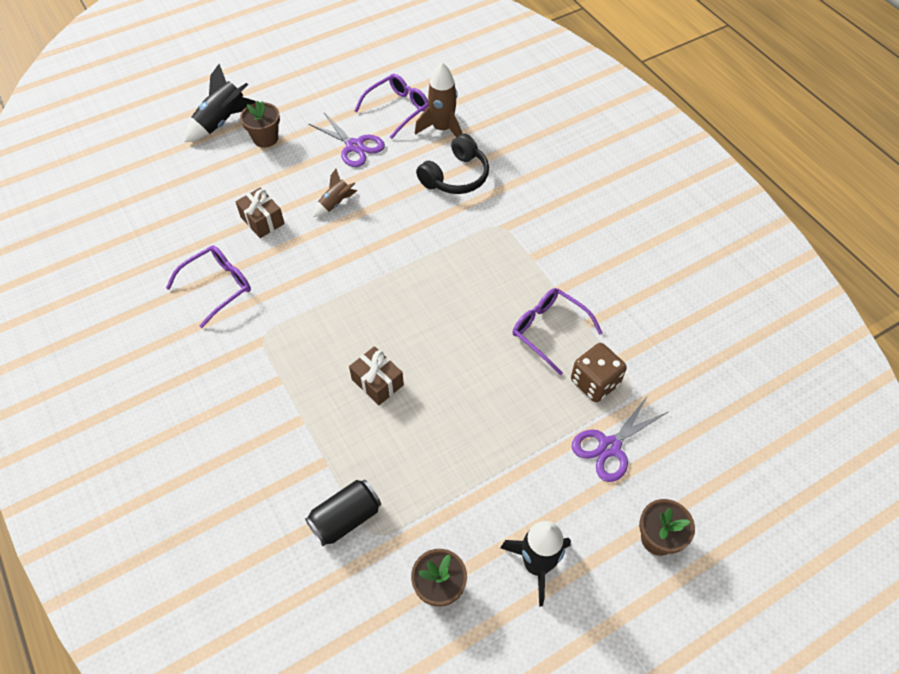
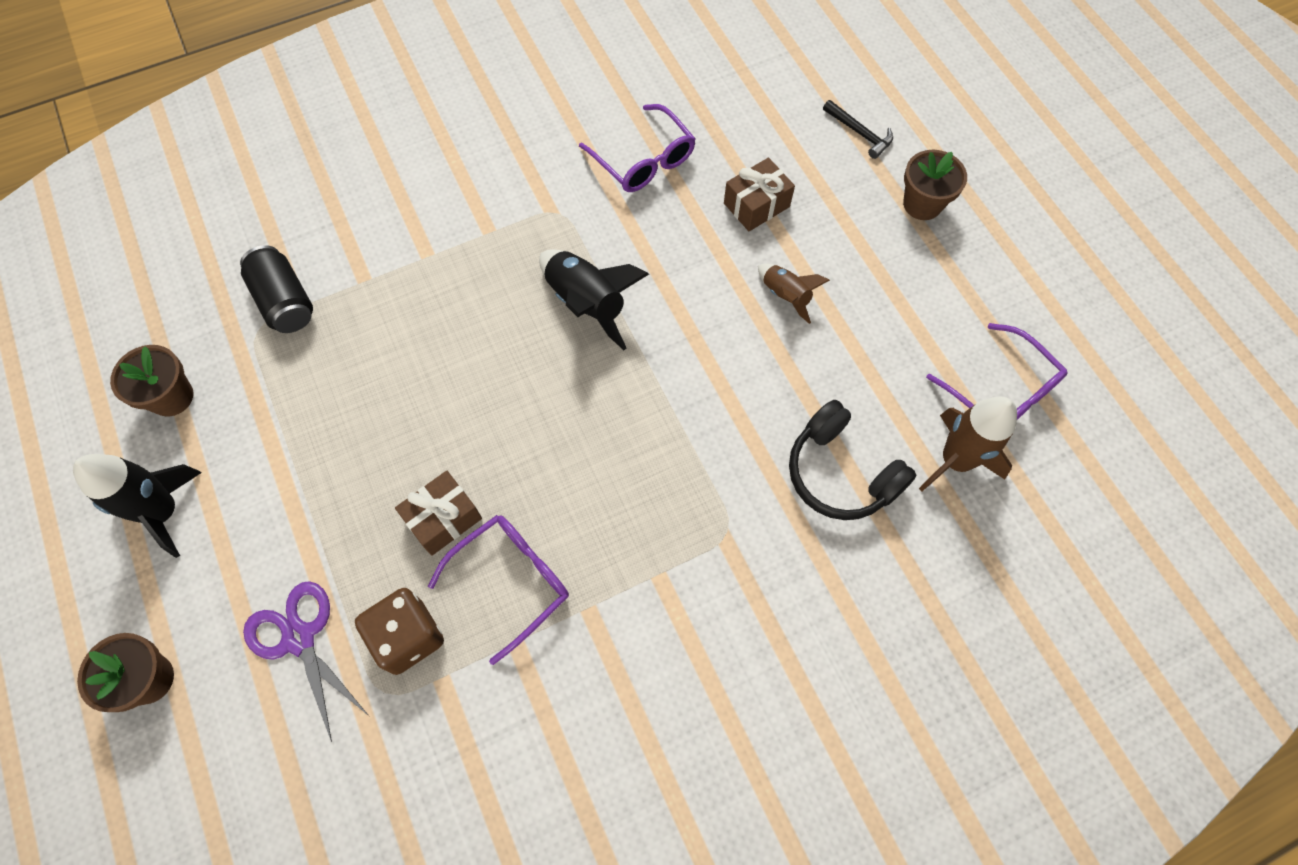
camera: 95 degrees right, 10 degrees up
(204, 168) = (859, 133): none -> black hammer
(222, 122) = (955, 148): black rocket -> black rocket (586, 303)
(354, 146) = (909, 324): purple scissors -> none
(377, 382) = (464, 341): brown gift -> brown gift (443, 519)

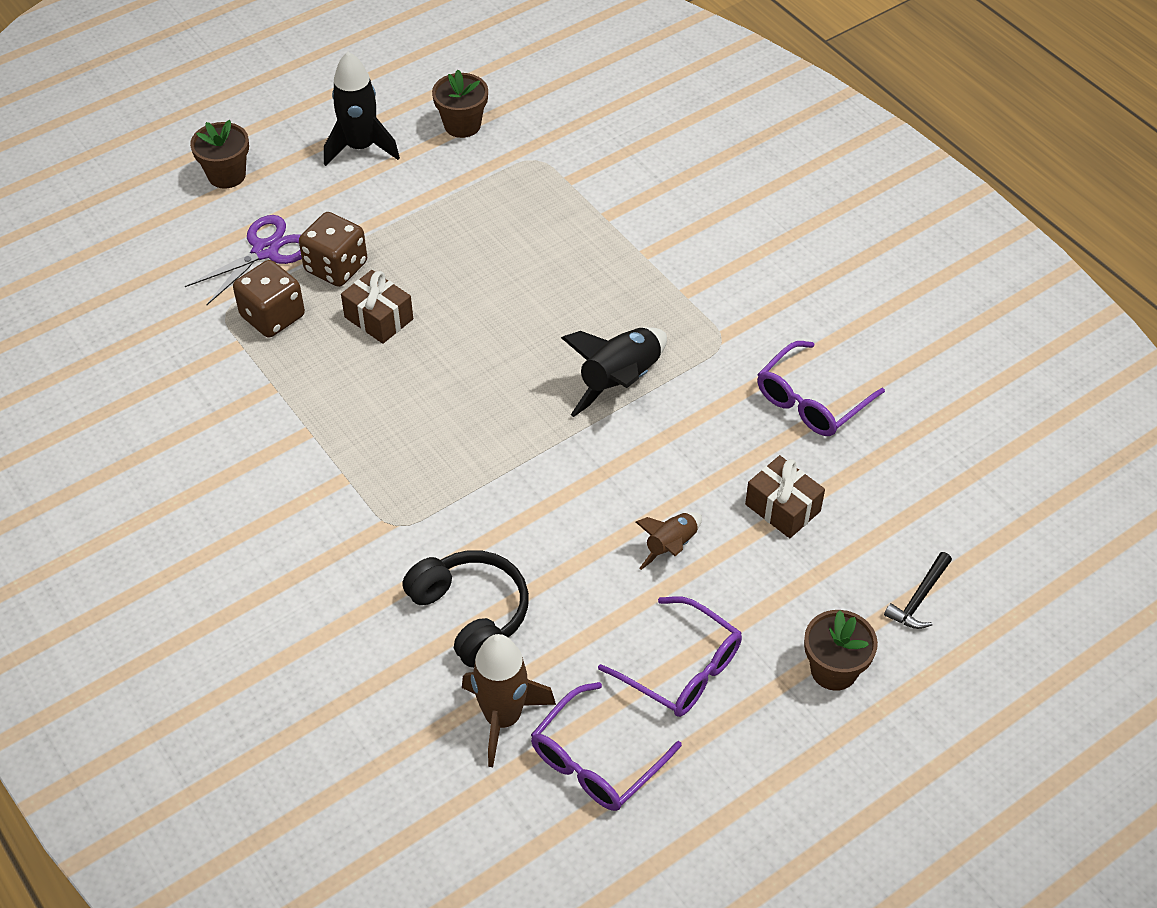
camera: 80 degrees right, 15 degrees down
(285, 301) = (570, 170): black can -> none
(352, 558) = (336, 267): none -> brown dice
(512, 581) = (327, 374): purple glasses -> purple glasses (682, 669)
(841, 473) = (471, 613): black headphones -> black headphones turned 105 degrees clockwise

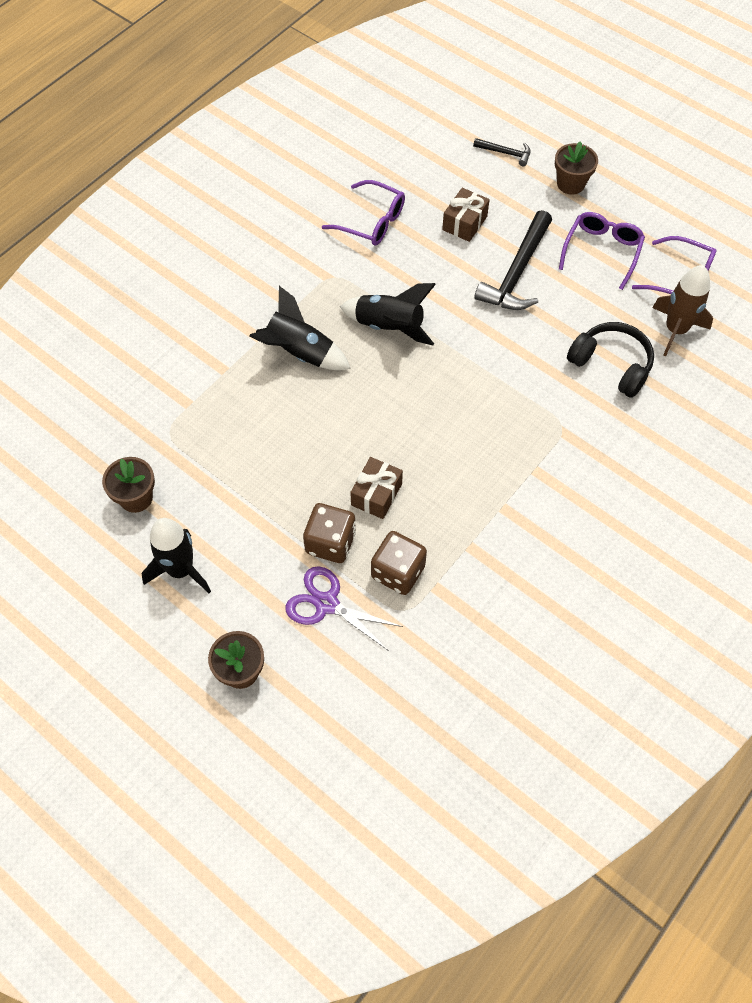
camera: 105 degrees left, 10 degrees up
(471, 613) = (611, 365): black headphones -> black headphones turned 90 degrees clockwise
(608, 286) = (300, 353): none -> black rocket
(671, 546) = (516, 273): brown rocket -> black hammer

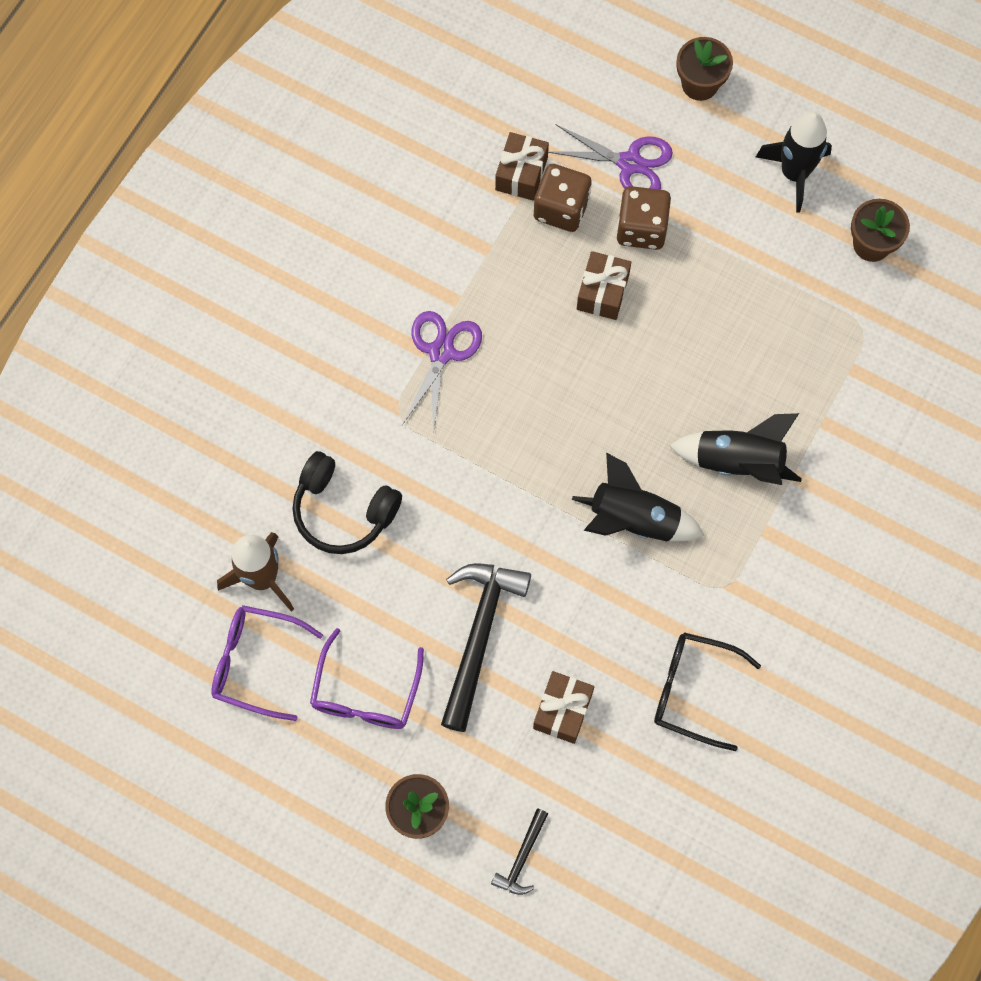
camera: 170 degrees right, 10 degrees up
(372, 221) = (693, 690): purple glasses -> black glasses
(428, 610) = (521, 174): none -> brown gift
(505, 153) = (521, 858): black hammer -> black hammer turned 75 degrees counterclockwise
(521, 467) = (441, 352): none -> purple scissors

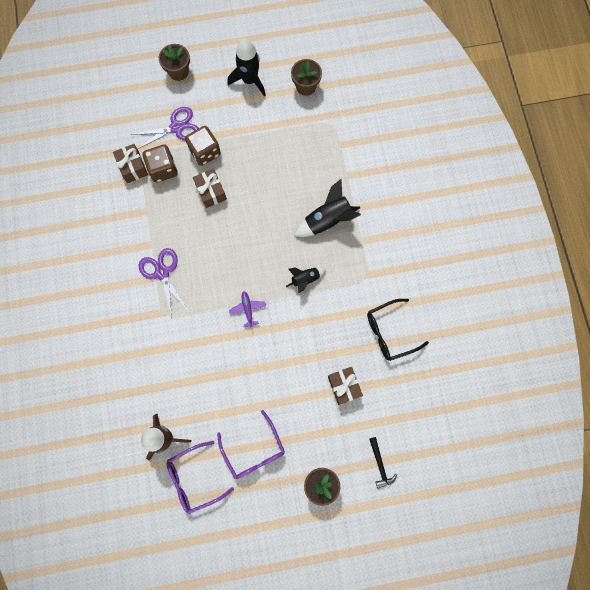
camera: 40 degrees left, 5 degrees up
(343, 510) = (177, 377): black headphones -> none
(479, 635) = (282, 383): black hammer -> none
(517, 496) = (248, 309): none -> purple plane
(634, 520) = (305, 279): black rocket -> black rocket, size x0.59

